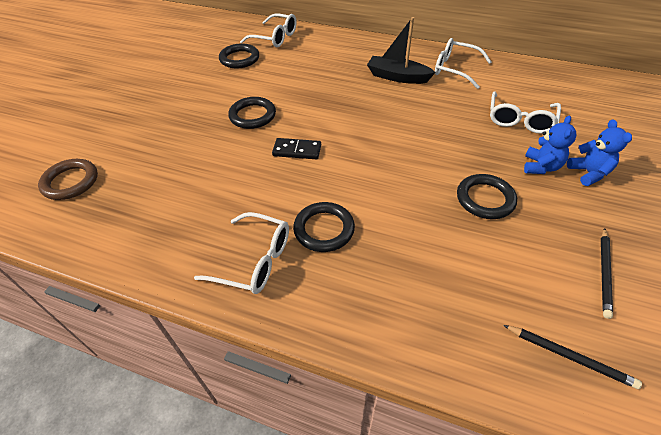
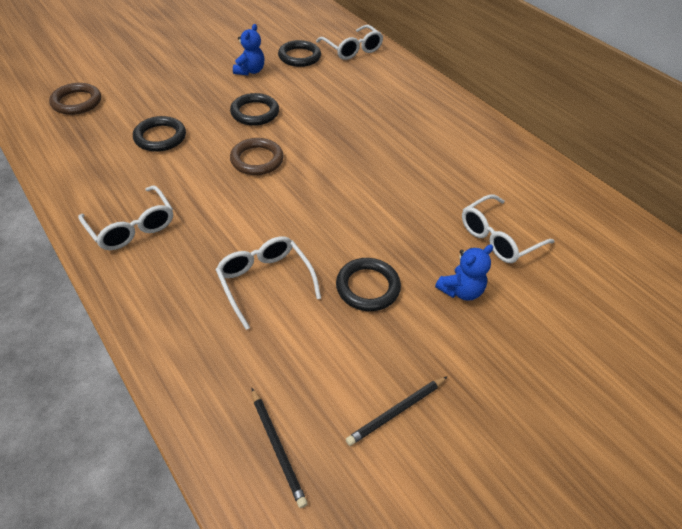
camera: 30 degrees right, 0 degrees up
(297, 150) = (257, 160): black domino -> brown ring
(324, 229) = (206, 233): black ring -> black ring (160, 137)
(397, 77) = (424, 137): black boat -> none
(454, 69) = (493, 156): white glasses -> white glasses (265, 281)
(588, 173) = (503, 323): blue teddy bear -> blue teddy bear (250, 71)

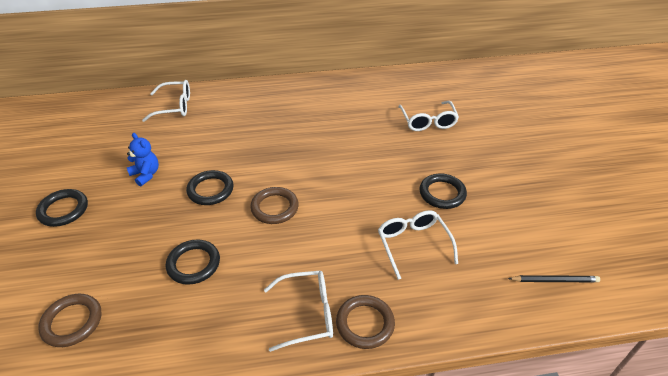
camera: 60 degrees left, 5 degrees down
(135, 272) = (365, 323): none -> brown ring
(265, 281) = (413, 244): white glasses -> white glasses turned 75 degrees clockwise
(299, 57) = (154, 138): black ring -> black ring (63, 210)
(396, 412) = (543, 216): black pencil -> none
(460, 290) = (463, 154): blue teddy bear -> none

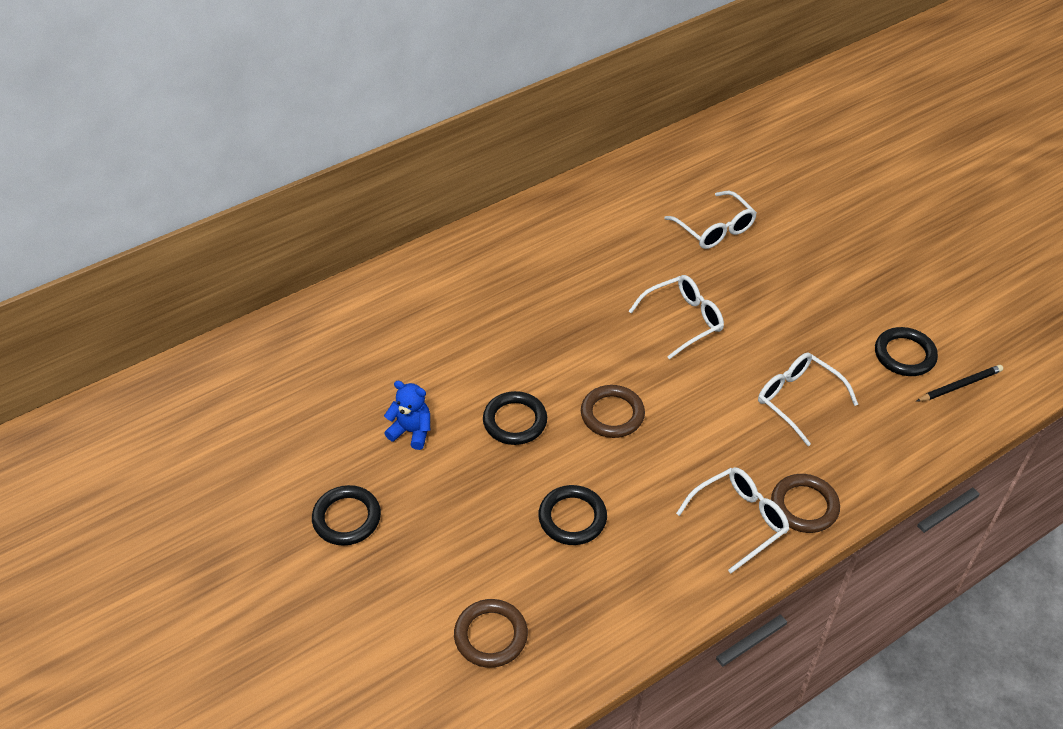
camera: 25 degrees left, 5 degrees up
(174, 106) = (359, 318): white glasses -> white glasses (683, 320)
(442, 193) = (791, 324): black ring -> black ring (904, 355)

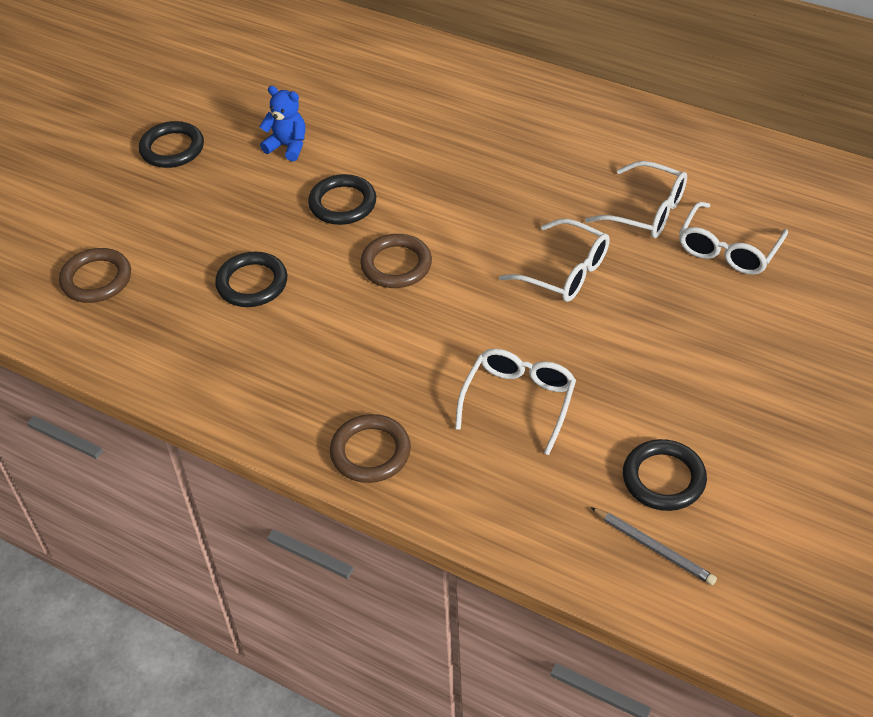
camera: 65 degrees right, 0 degrees up
(411, 431) = (288, 146): blue teddy bear -> blue teddy bear turned 60 degrees counterclockwise
(739, 520) = (320, 405): white glasses -> white glasses (647, 211)
(960, 385) = (654, 547): black pencil -> grey pencil

